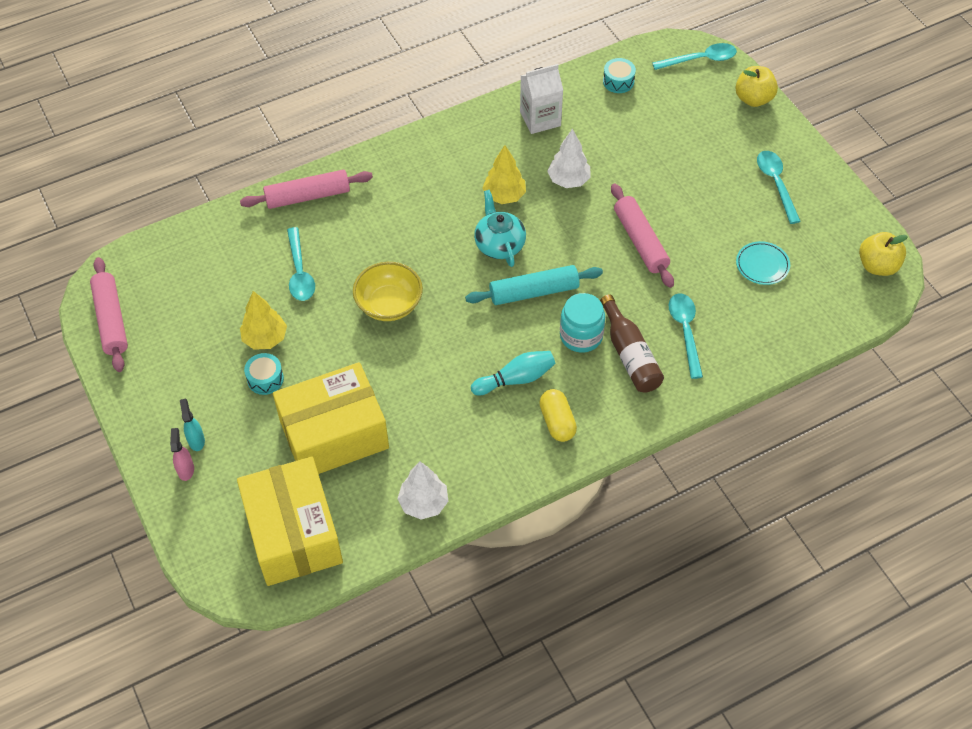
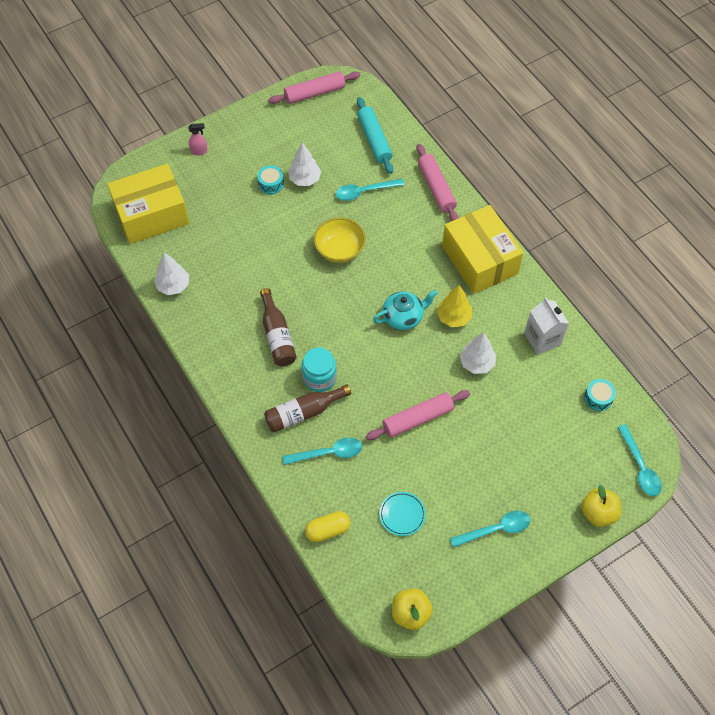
camera: 85 degrees right, 5 degrees up
(196, 440) = (221, 153): turquoise spray bottle -> none
(265, 338) = (304, 179): yellow tree -> white tree
(334, 434) = (227, 228): yellow box -> yellow box (479, 260)
(516, 379) = (277, 335): turquoise bowling pin -> brown bottle
(534, 292) = (359, 343): turquoise rolling pin -> turquoise rolling pin (374, 140)
(557, 422) = (241, 364): yellow capsule -> yellow capsule (328, 530)

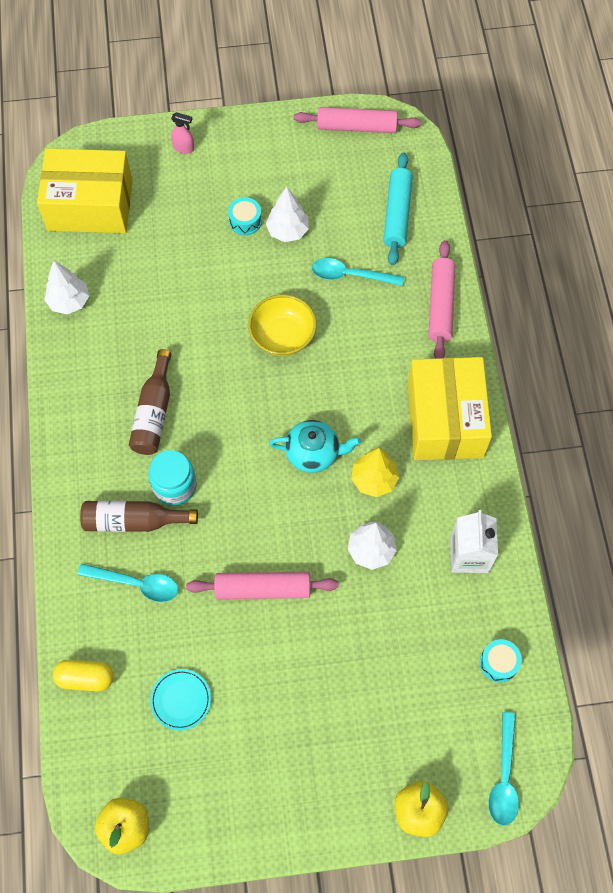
camera: 25 degrees right, 5 degrees up
(496, 529) = (282, 772): turquoise spoon -> none

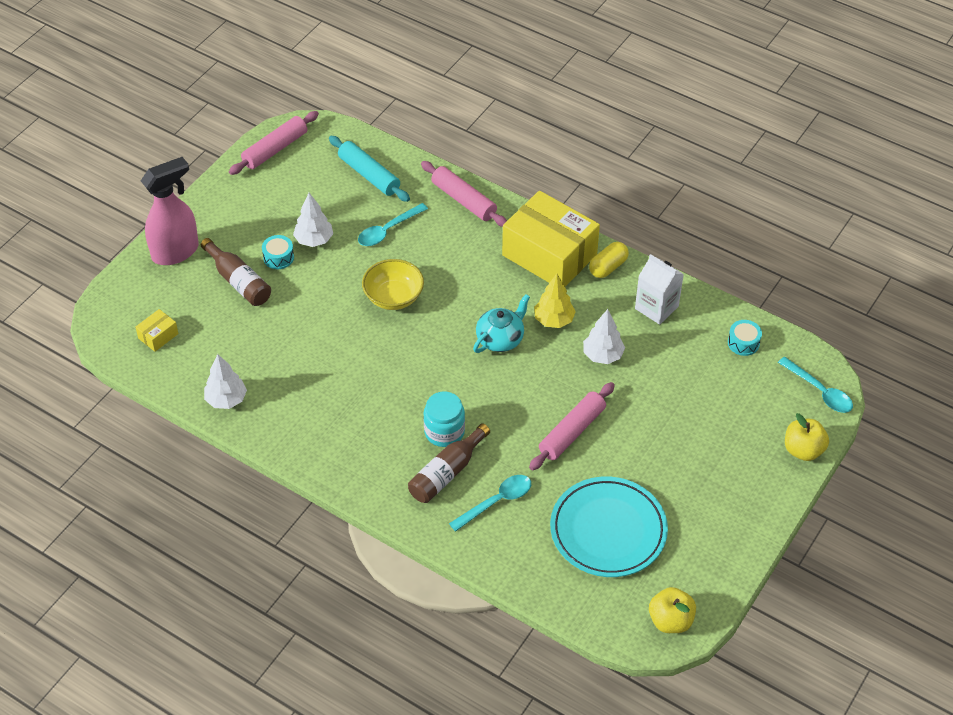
camera: 50 degrees left, 15 degrees down
(85, 678) = (539, 577): yellow capsule -> yellow capsule (608, 267)
(90, 205) = (158, 336): yellow box -> yellow box, size x0.40
(154, 412) = (374, 407): brown bottle -> brown bottle (238, 281)
(181, 700) = (608, 530): turquoise plate -> turquoise plate, size x2.16
(184, 148) = (176, 252): pink spray bottle -> pink spray bottle, size x2.40

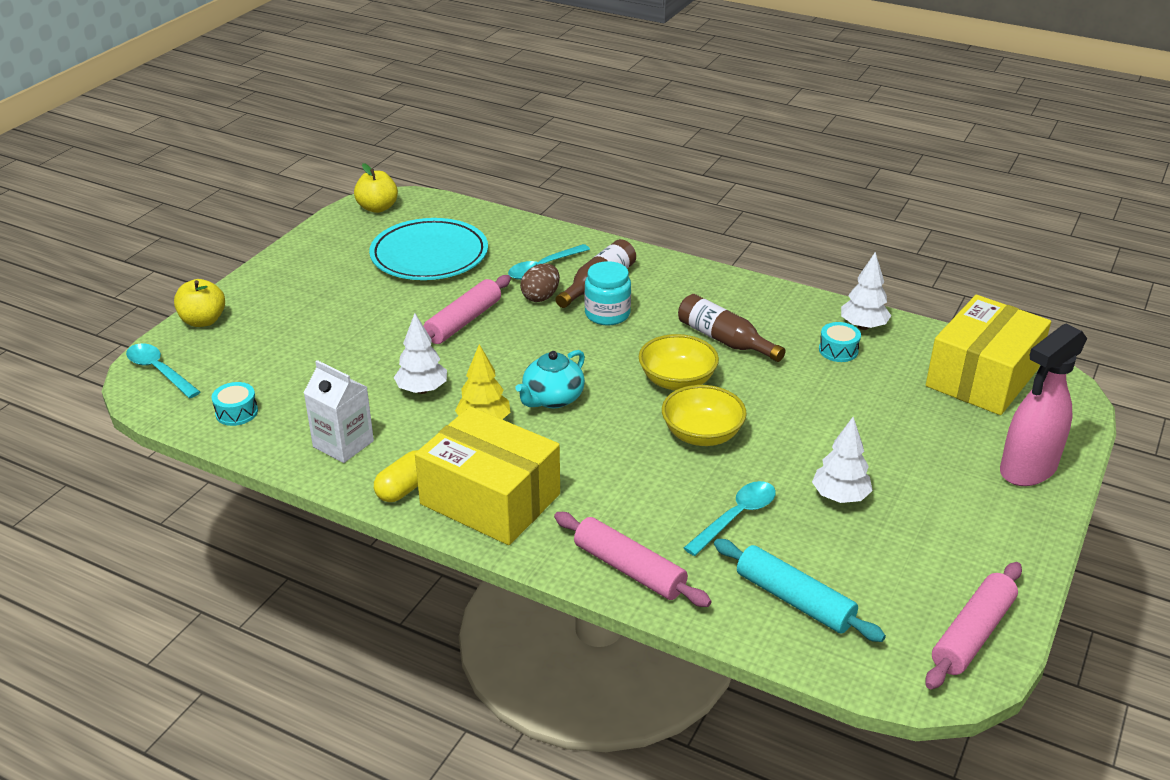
camera: 175 degrees right, 15 degrees down
(158, 336) = (982, 377): yellow box -> yellow box, size x2.47
(238, 281) = (918, 440): brown bottle -> brown bottle (724, 340)
(278, 257) = (879, 471): turquoise drum -> turquoise drum (838, 350)
(400, 350) = (677, 381): none -> yellow bowl
(502, 459) = (540, 297): none -> brown egg

